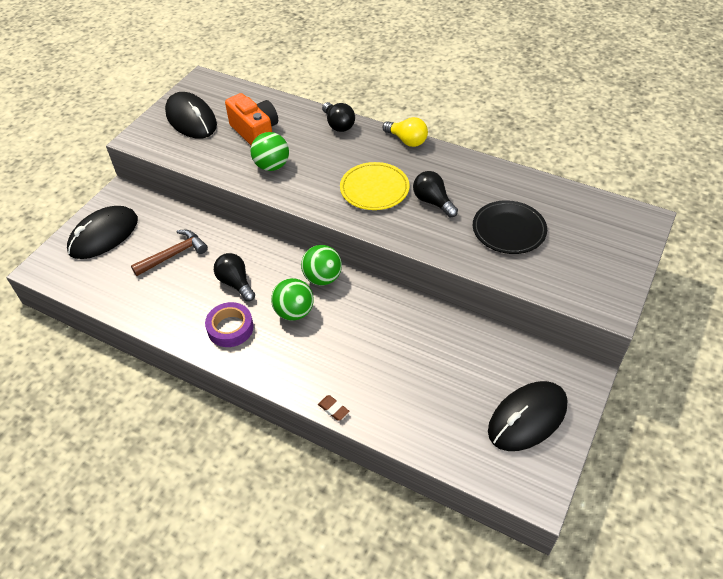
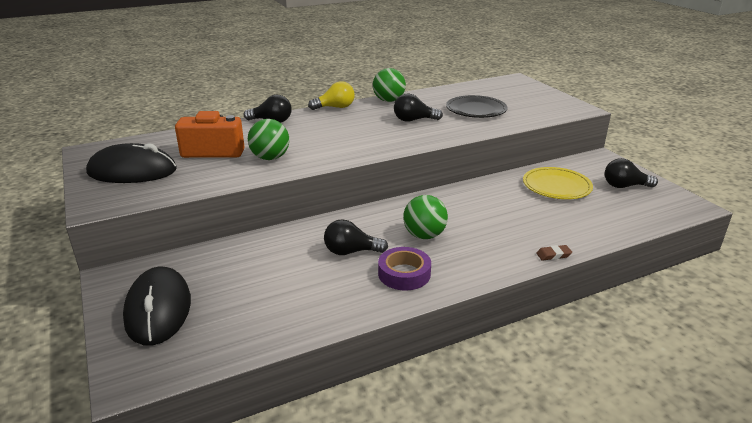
camera: 55 degrees left, 20 degrees down
(174, 255) = (262, 273): brown hammer -> none
(322, 278) = (402, 210): green ball -> green ball (388, 100)
(374, 189) = (368, 132): yellow plate -> yellow plate (556, 186)
(527, 418) = (624, 186): black mouse -> black light bulb

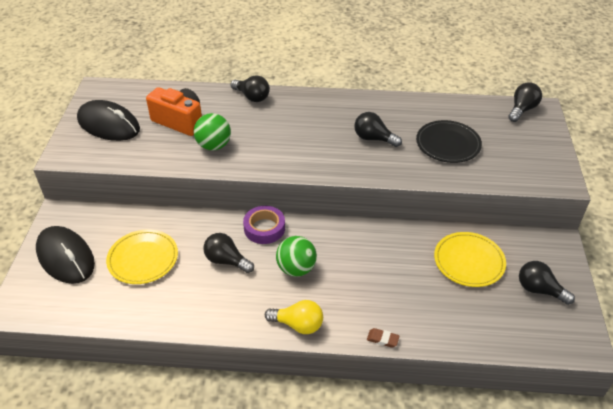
camera: 30 degrees right, 15 degrees up
(158, 310) = (65, 257): black mouse -> black mouse turned 60 degrees counterclockwise
(257, 279) = (143, 259): none -> yellow plate
(335, 107) = (320, 95): yellow light bulb -> yellow light bulb (298, 325)
(388, 100) = (376, 101): green ball -> none
(404, 274) = (246, 302): purple tape -> purple tape (264, 228)
(504, 82) = (522, 109): none -> black light bulb

